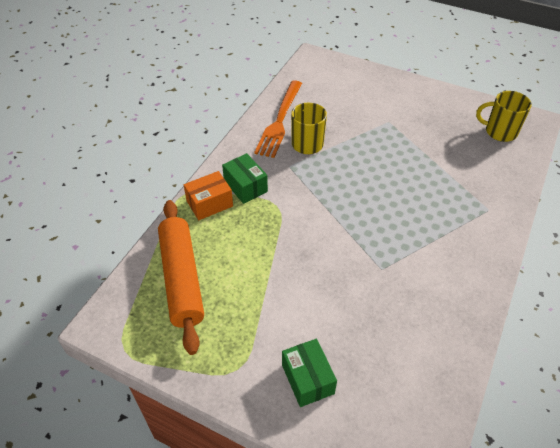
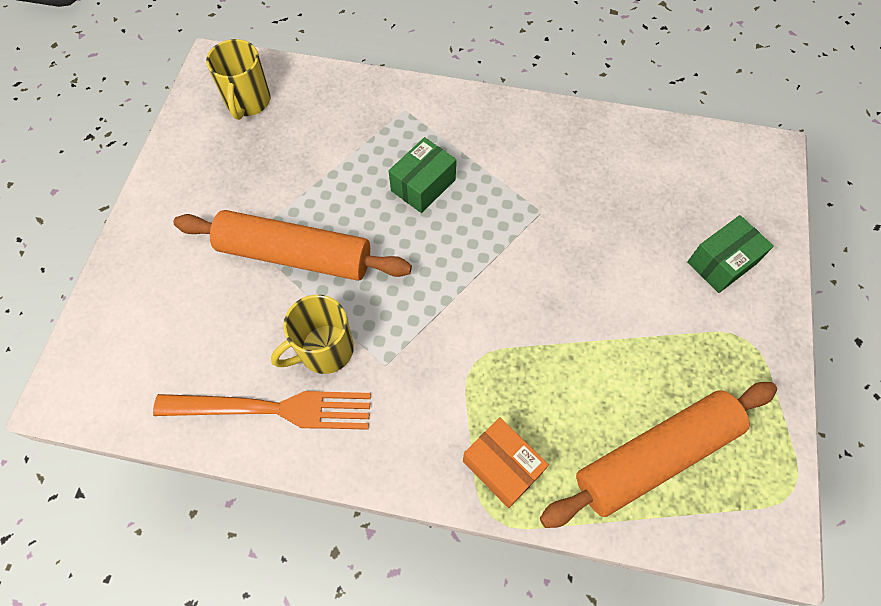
camera: 105 degrees left, 15 degrees up
(245, 186) = (448, 420): green box -> green box (423, 185)
(373, 139) = (295, 254): none -> orange rolling pin

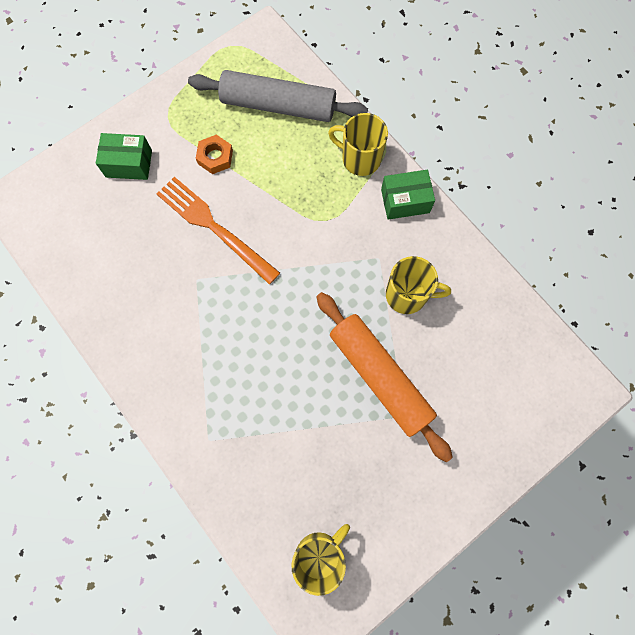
camera: 140 degrees left, 10 degrees up
(273, 409) = (462, 282): orange fork -> orange fork (214, 227)
(423, 185) = (252, 362): green box -> green box (405, 201)
(502, 466) = (360, 158): orange box -> yellow mug
(652, 337) = (215, 157): none -> orange nut
(655, 457) = (278, 105): orange rolling pin -> grey rolling pin

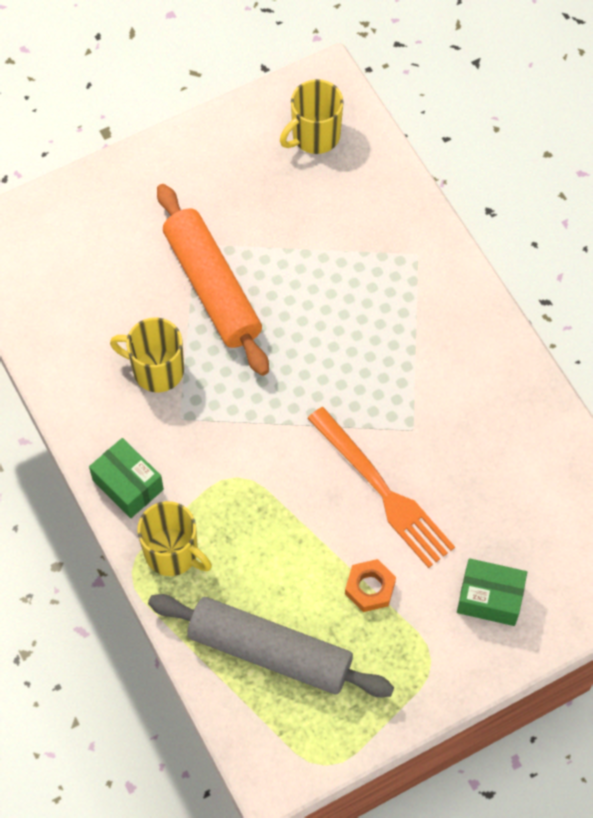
camera: 170 degrees left, 10 degrees down
(405, 201) = (128, 485): green box -> green box turned 45 degrees clockwise

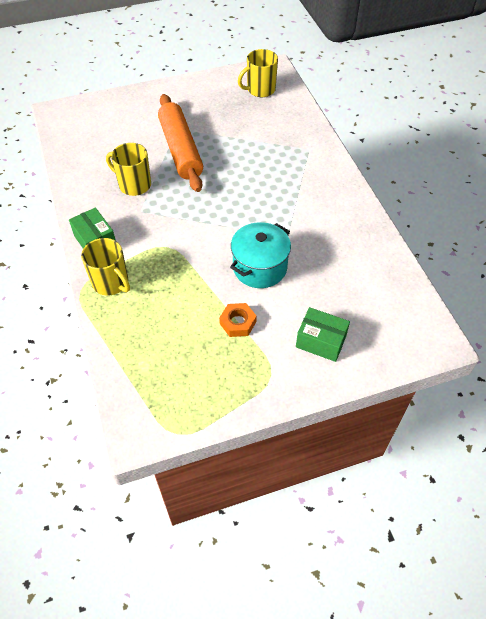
camera: 10 degrees right, 10 degrees down
(270, 652) = (158, 352): grey rolling pin -> none
(383, 491) = (260, 267): orange fork -> turquoise pot

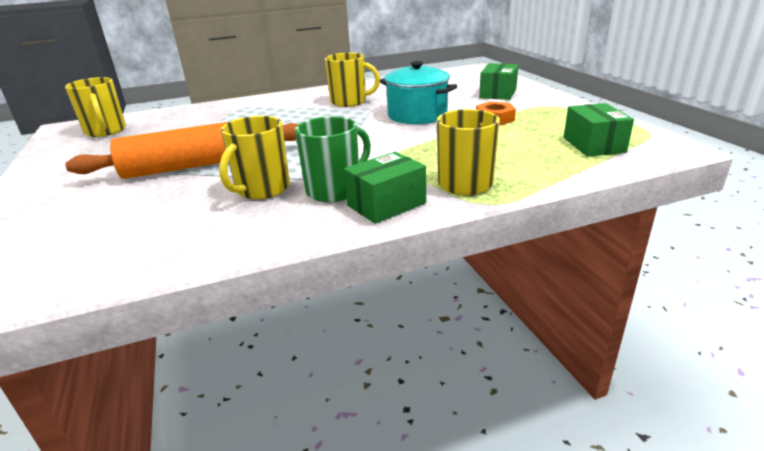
camera: 90 degrees left, 25 degrees down
(122, 217) = (334, 190): none -> green mug
(156, 377) = (593, 145): none -> green box
(310, 220) = (349, 102): none -> yellow mug

